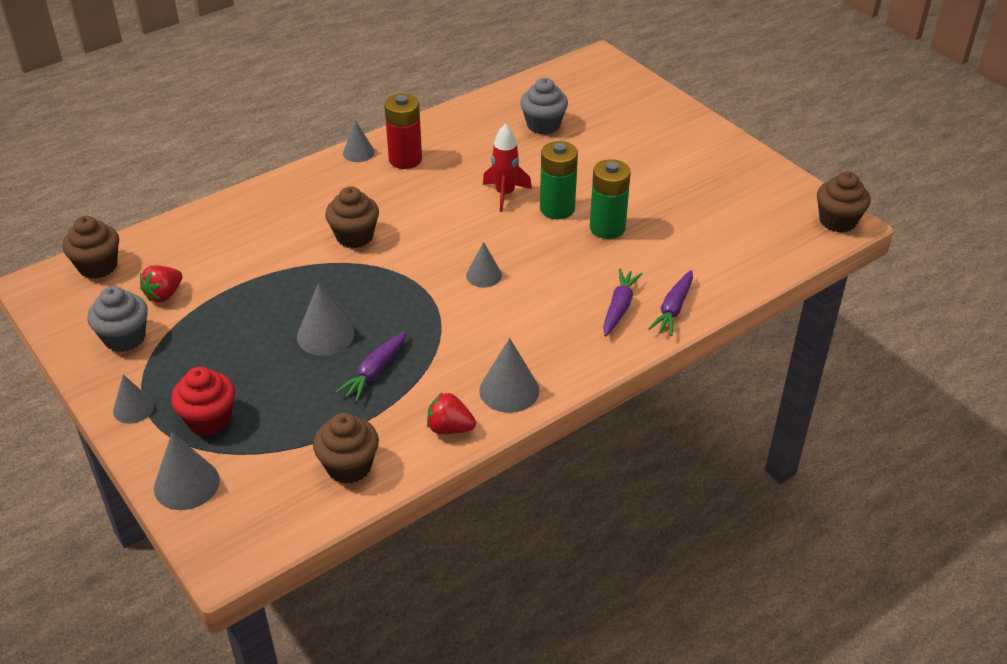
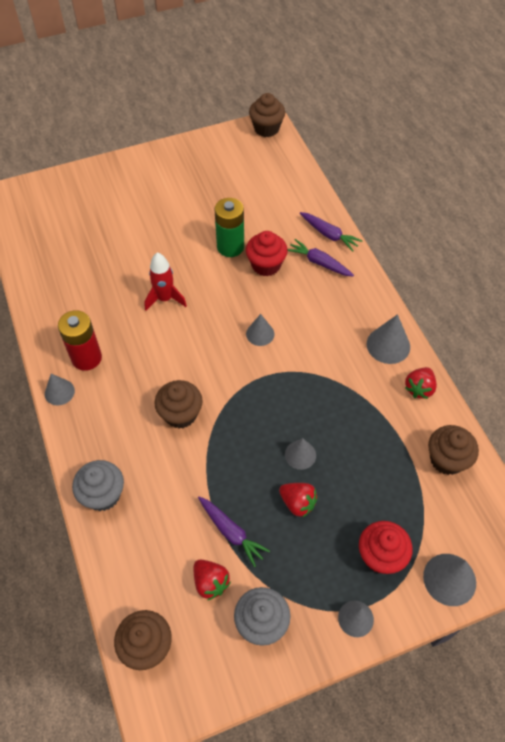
camera: 75 degrees left, 15 degrees up
(263, 342) = (297, 503): none -> red strawberry
(325, 335) = (300, 455): grey cone -> grey cone, size x0.66
(375, 372) = (351, 426): purple carrot -> purple carrot (231, 532)
(543, 125) = (83, 253): grey cupcake -> grey cupcake (103, 495)
(557, 209) = (196, 270): green battery -> none
(592, 262) = (266, 265): none -> red cupcake

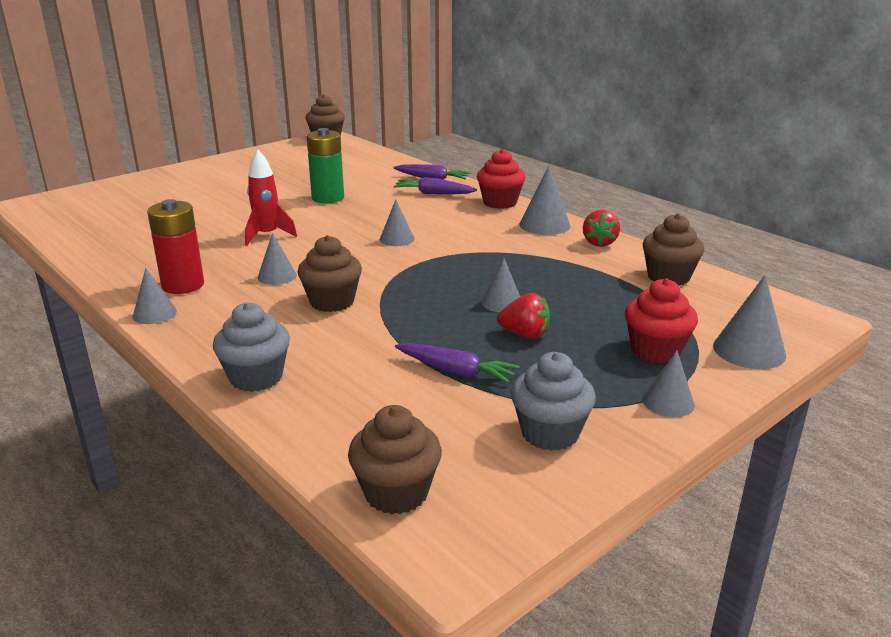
camera: 20 degrees left, 30 degrees down
(154, 365) = (277, 276): none -> grey cone
(210, 582) = (455, 416): red strawberry -> none
(266, 265) = (375, 202): red cupcake -> red cupcake (500, 202)

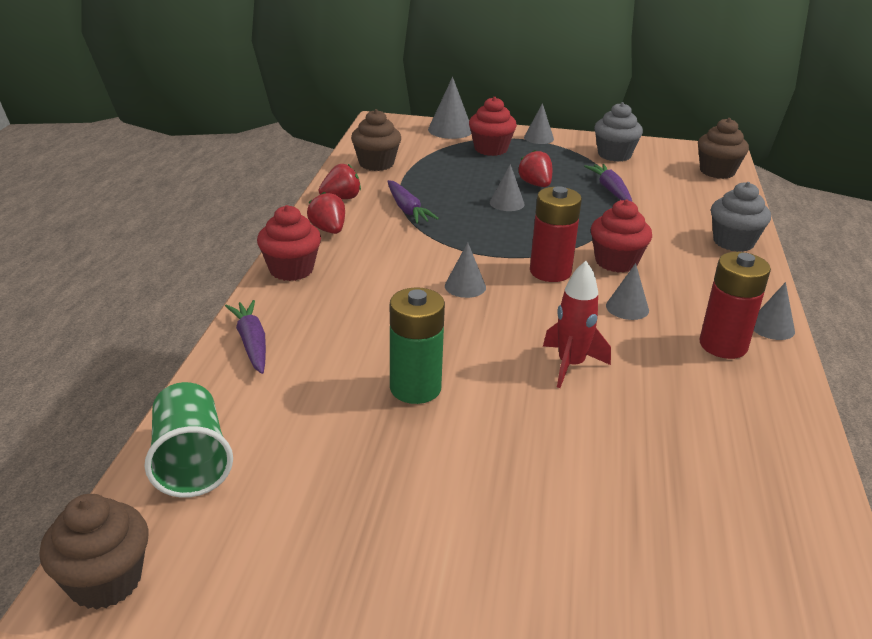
camera: 130 degrees left, 5 degrees up
(332, 302) = (616, 262): brown cupcake -> red cupcake
(363, 155) = (191, 461): none -> green cup
(364, 271) = (550, 272): none -> red battery
(433, 193) = (308, 319): purple carrot -> purple carrot (407, 209)
(544, 225) = (328, 230): grey cone -> red strawberry

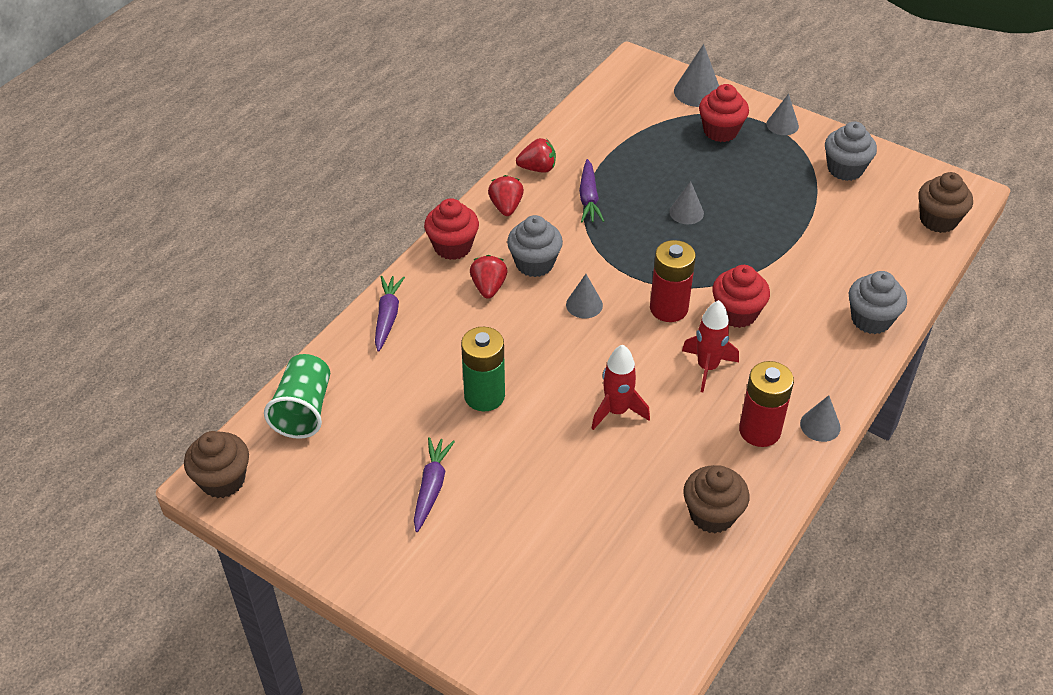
camera: 25 degrees right, 15 degrees up
(376, 164) = (595, 127): brown cupcake -> brown cupcake (712, 514)
(389, 266) = (534, 263): none -> grey cupcake
(535, 184) = (731, 193): red strawberry -> red strawberry (488, 287)
(610, 190) = (801, 219): purple carrot -> purple carrot (431, 487)
(627, 308) = (707, 367): grey cone -> red rocket

